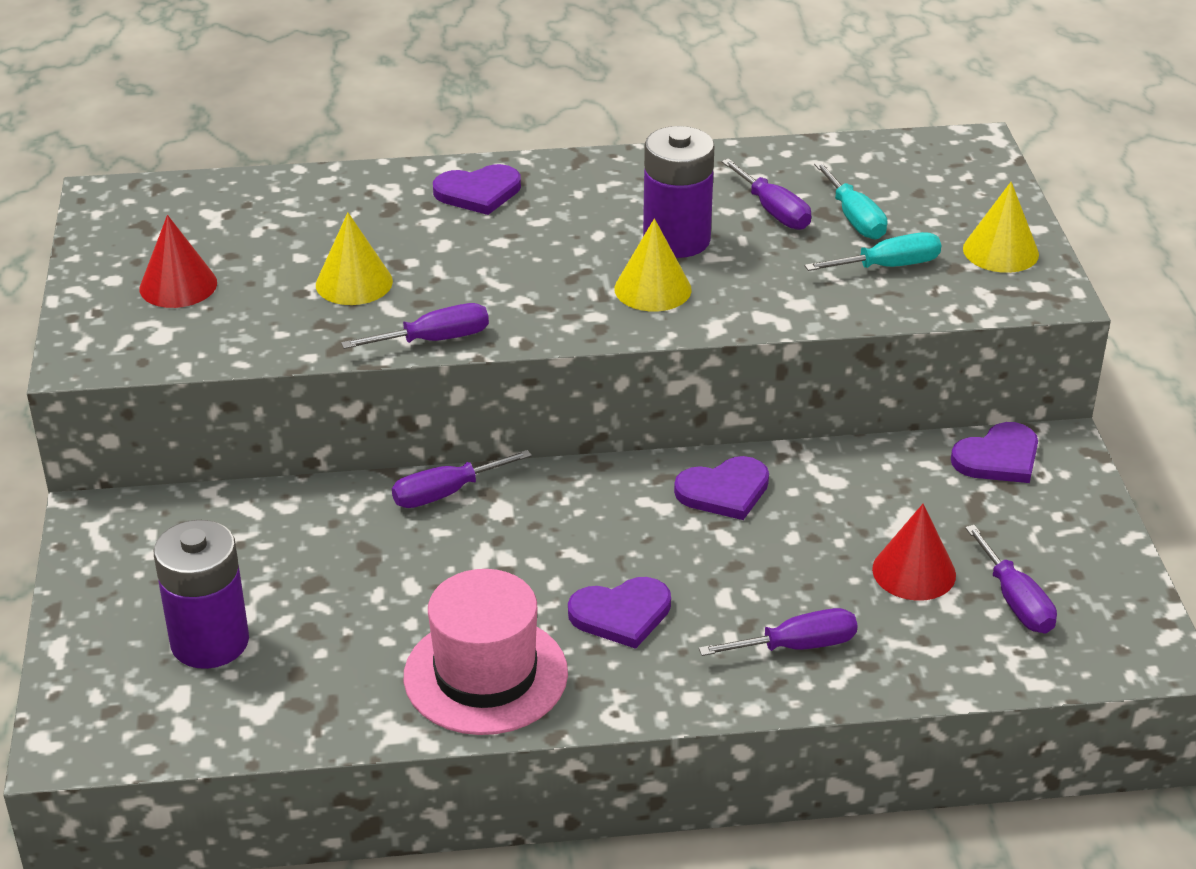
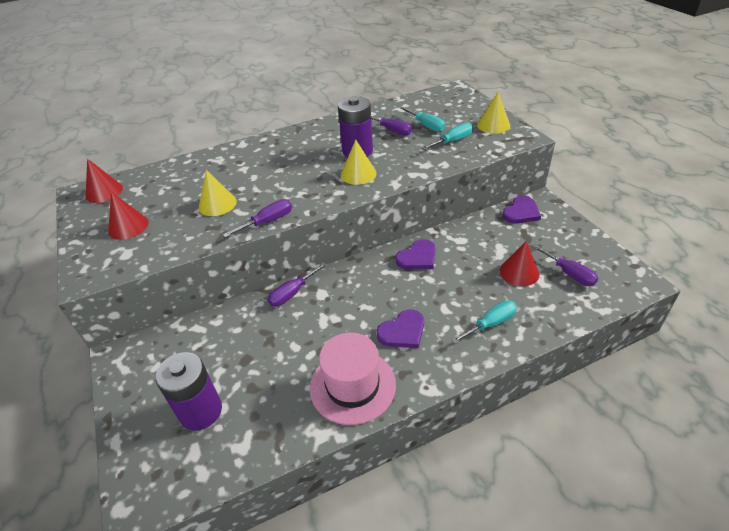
camera: 15 degrees left, 5 degrees up
(151, 206) = (104, 192): none -> red cone
(478, 192) = (260, 151): purple heart -> none
(797, 646) = (491, 324): purple screwdriver -> turquoise screwdriver

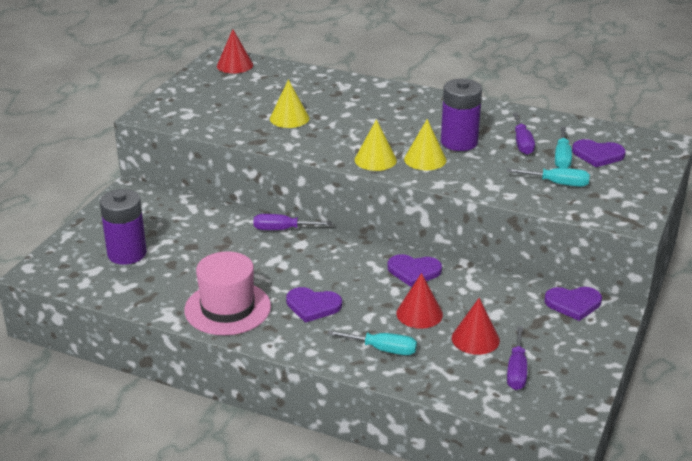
camera: 45 degrees right, 10 degrees down
(128, 226) = (214, 98): red cone -> red cone (419, 314)
(268, 221) = (301, 151): purple screwdriver -> none
(439, 113) = (598, 155): none -> purple heart
(493, 125) = (628, 194): yellow cone -> yellow cone (375, 160)

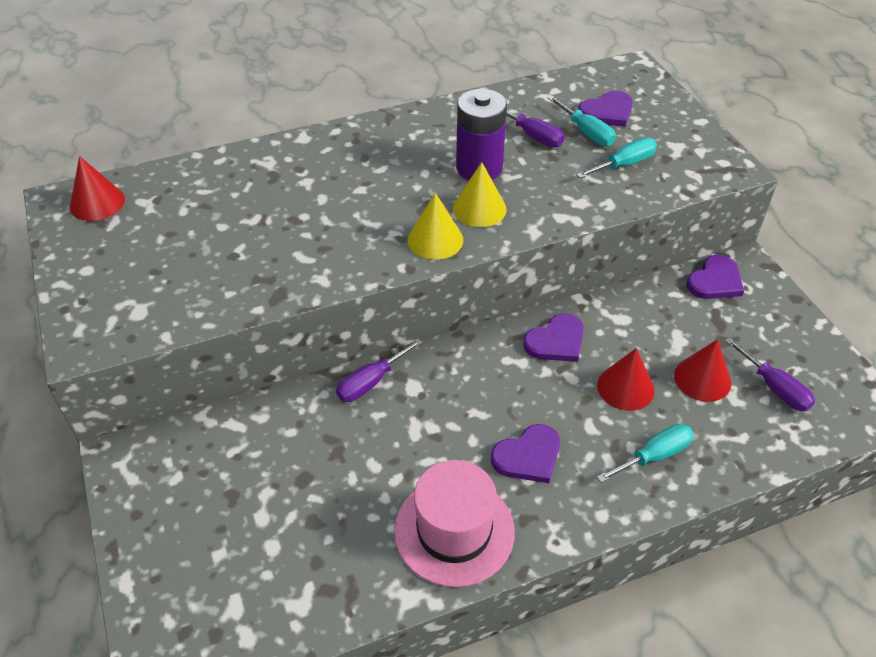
camera: 45 degrees left, 15 degrees up
(127, 253) = (242, 549): purple battery -> none
(289, 118) = (269, 241): yellow cone -> none

